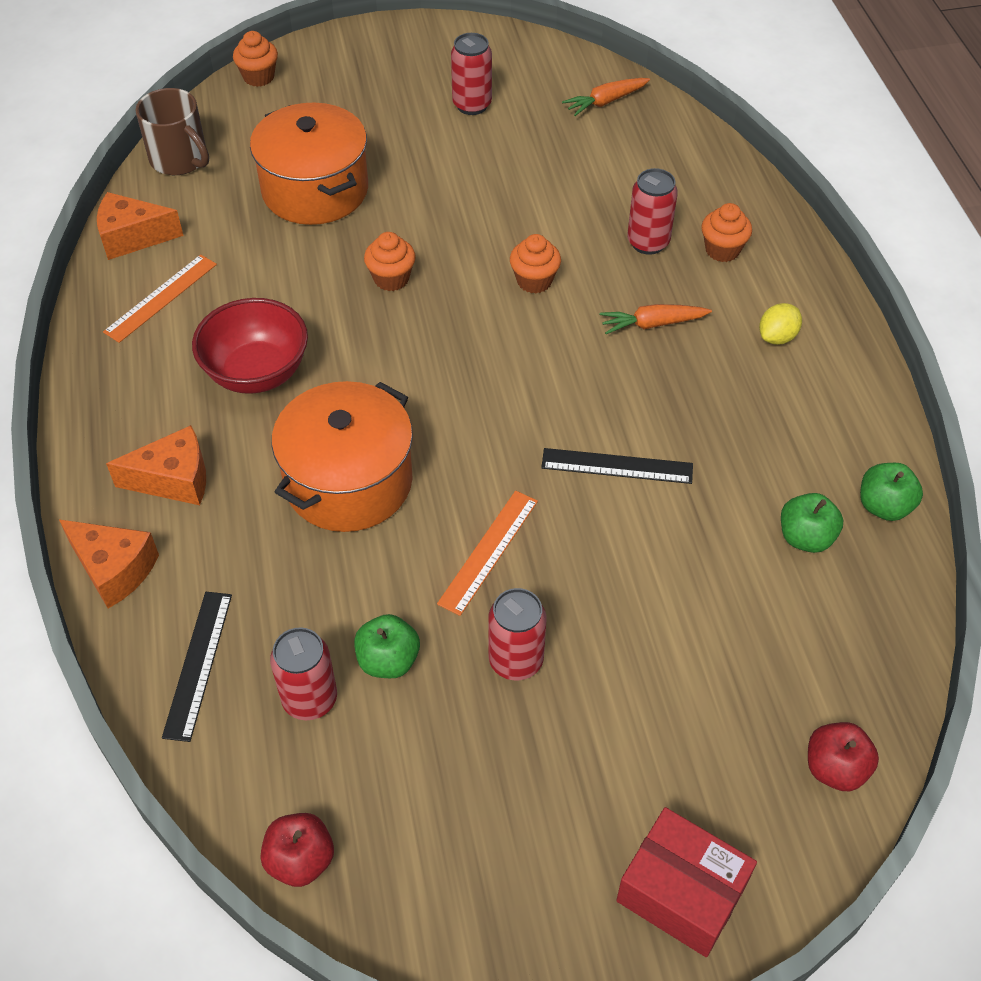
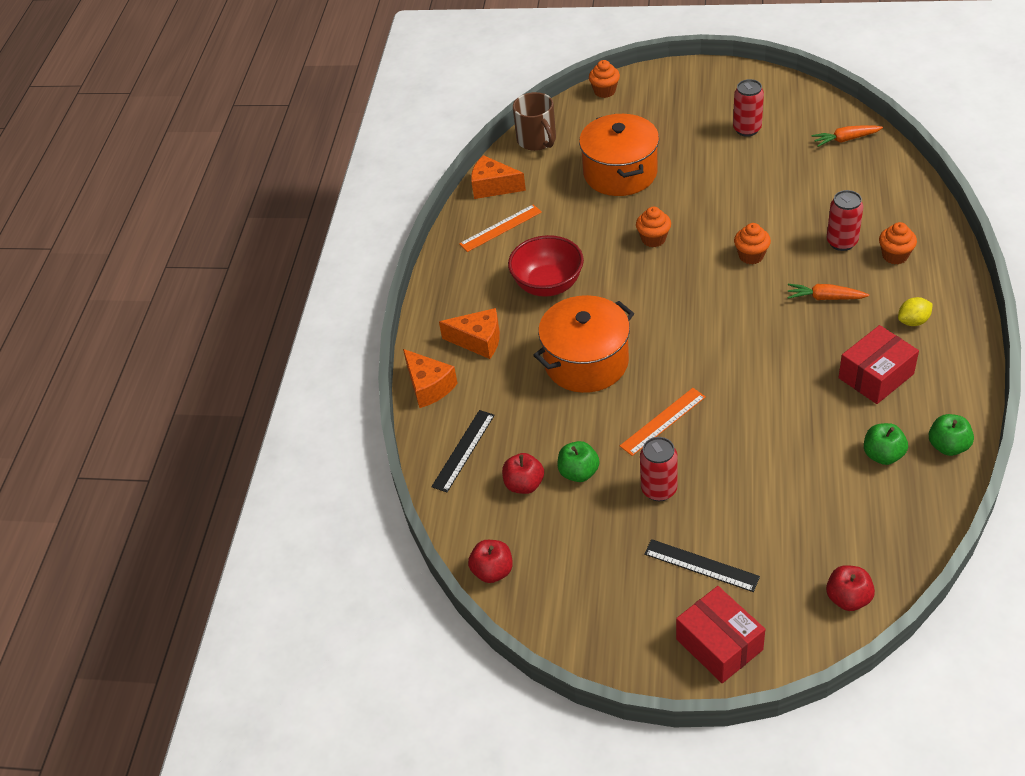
camera: 25 degrees right, 5 degrees down
(310, 699) = (524, 484): red can -> red apple
(617, 466) = (767, 385): black ruler -> black ruler (701, 565)
(756, 424) = (876, 376): none -> red box

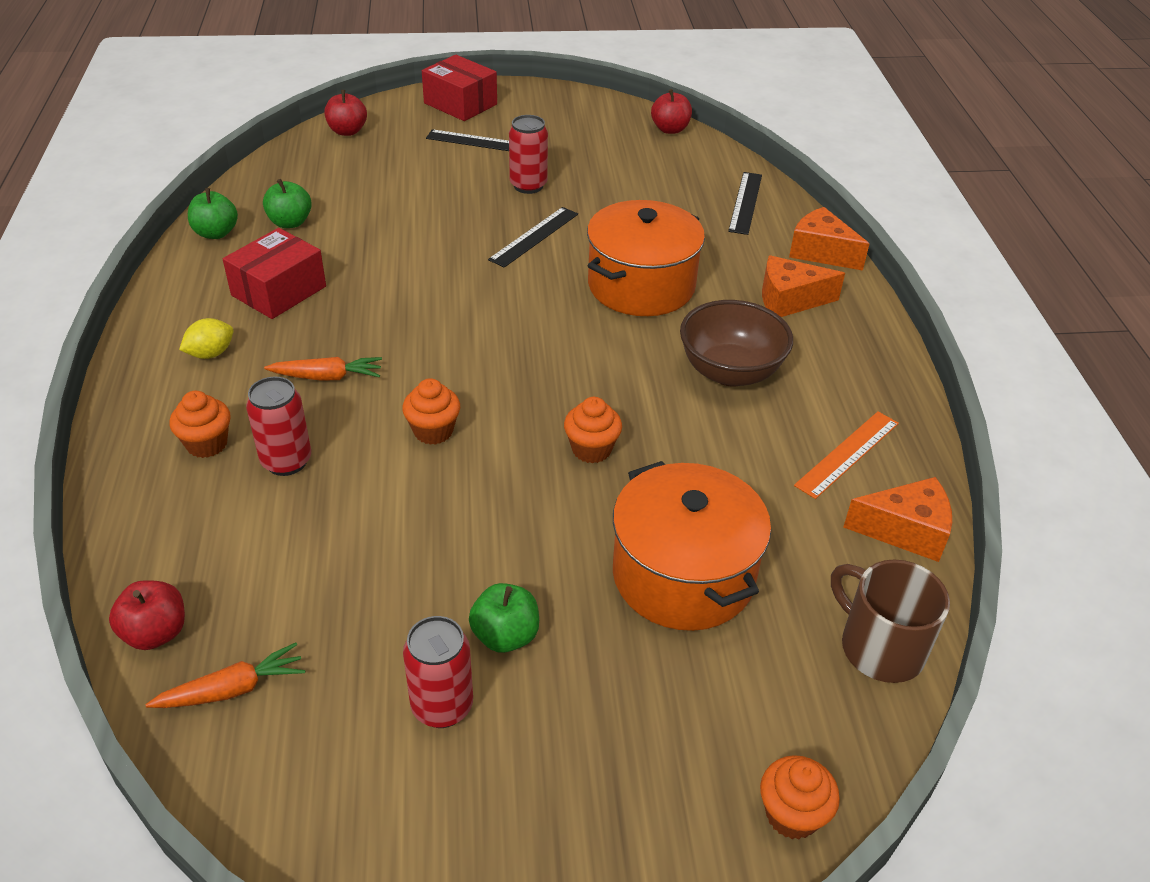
camera: 160 degrees right, 5 degrees down
(524, 484) = (667, 182): red apple -> red apple (155, 633)
(548, 285) = (730, 372): red bowl -> brown bowl
(578, 472) = (615, 193): green apple -> green apple (505, 636)
(663, 421) = (534, 236): orange ruler -> black ruler

